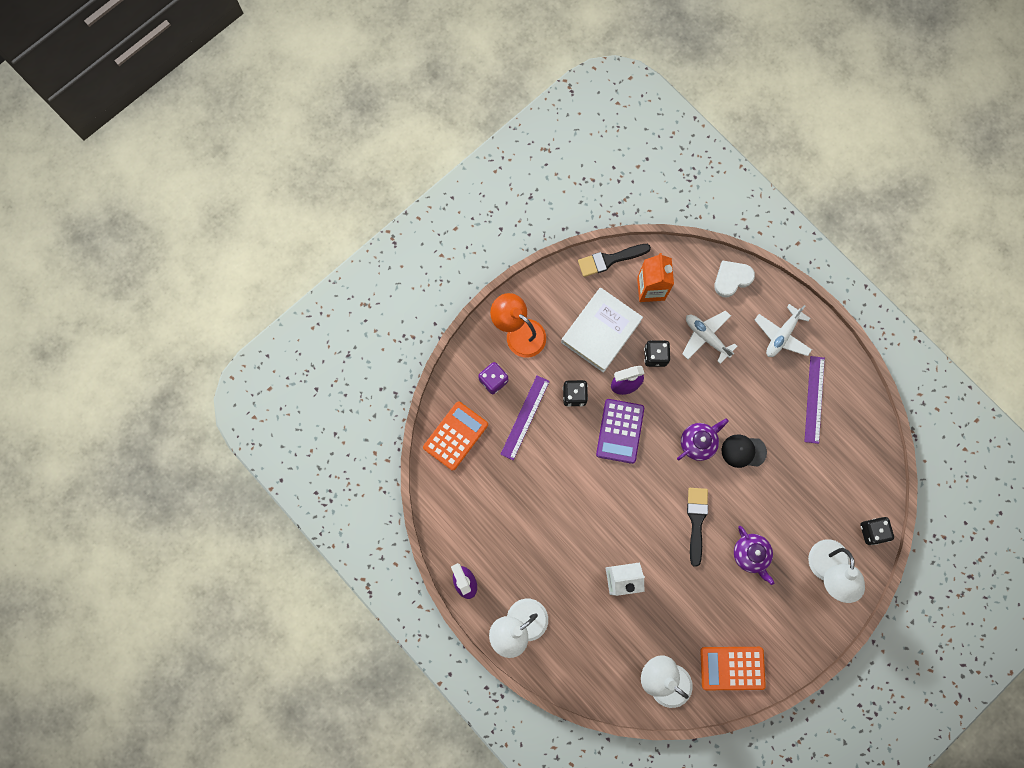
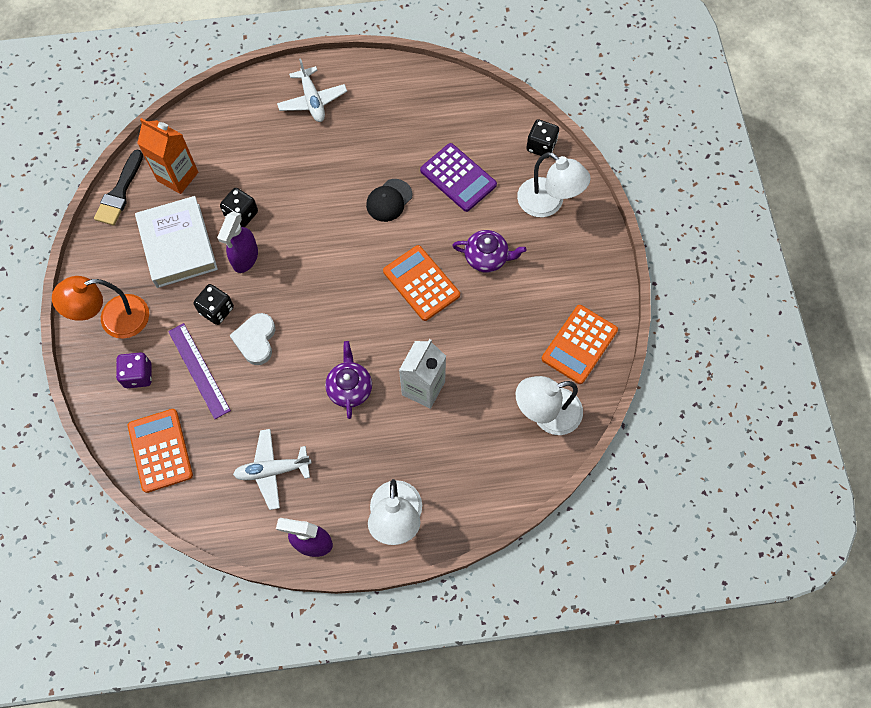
camera: 55 degrees left, 10 degrees down
(620, 431) = (284, 292): purple calculator -> purple calculator (458, 178)
(696, 521) = (421, 283): black brush -> orange calculator
(698, 442) = (350, 232): purple teapot -> purple teapot (350, 388)
(706, 337) = (261, 161): white plane -> white plane (272, 470)
(732, 279) = (228, 106): white heart -> white heart (256, 340)
(814, 399) = (390, 113): purple ruler -> none

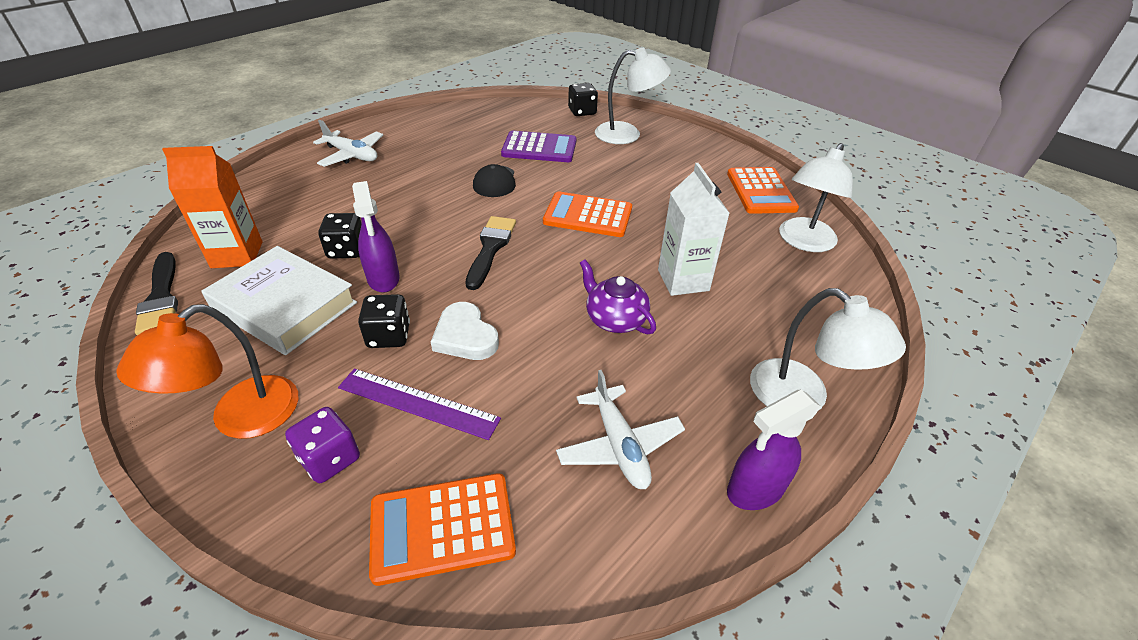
camera: 40 degrees left, 25 degrees down
(160, 450) = (442, 527): orange calculator -> orange calculator turned 45 degrees counterclockwise
(272, 470) = (619, 445): white plane -> white plane turned 60 degrees counterclockwise
(328, 273) = (490, 248): none -> black brush
(487, 257) = (622, 178): purple teapot -> none

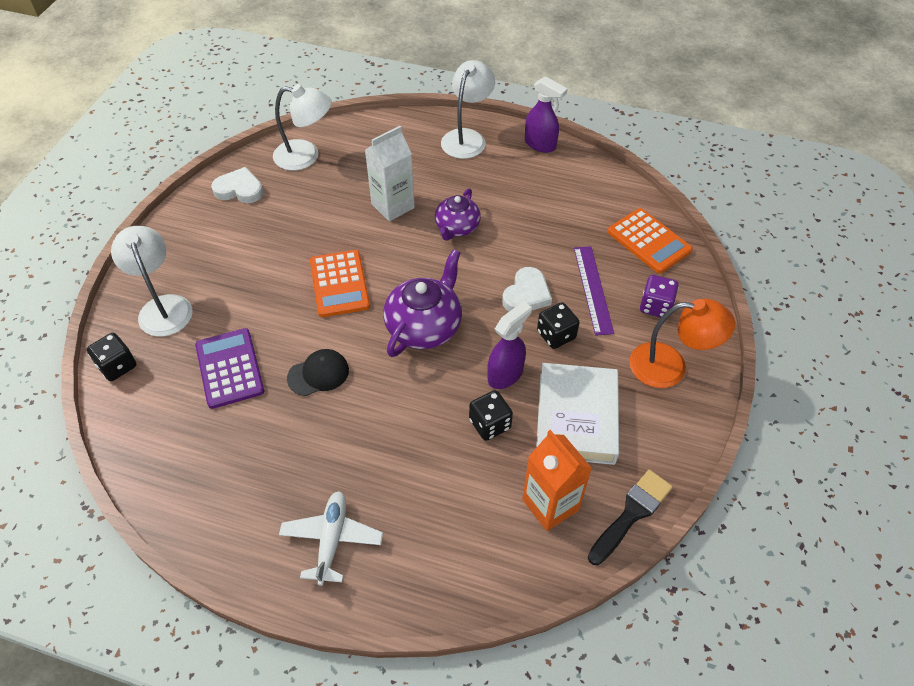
camera: 115 degrees left, 10 degrees up
(490, 248) = (424, 326): black brush -> purple teapot
(619, 445) = (552, 196): white plane -> none
(761, 191) = (239, 189): orange calculator -> white heart

